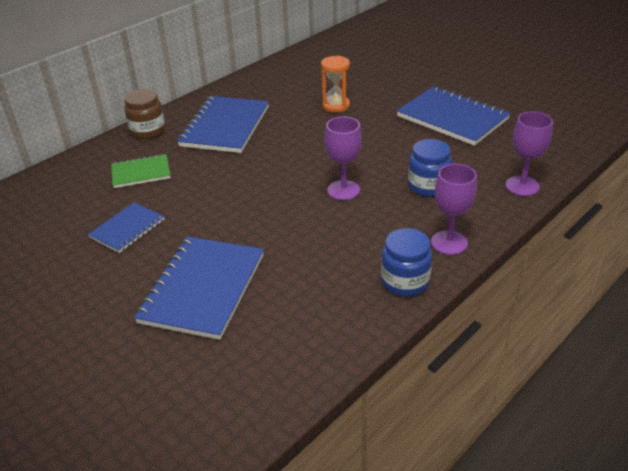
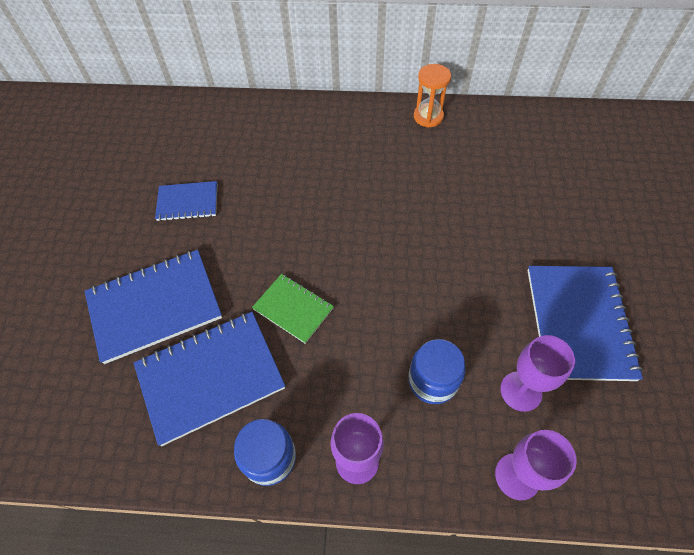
camera: 50 degrees right, 20 degrees up
(141, 173) = (261, 153): green notebook -> green notebook (293, 309)
(148, 131) = (318, 112): brown jar -> none
(225, 126) = (374, 155): blue notebook -> blue notebook (210, 377)
(336, 106) = (491, 208): orange hourglass -> orange hourglass (428, 117)
(343, 190) = (361, 312): purple goblet -> purple goblet (521, 391)

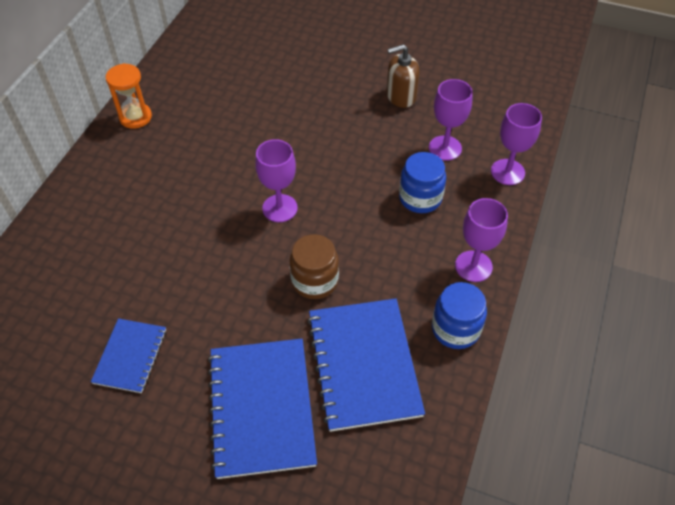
camera: 75 degrees left, 5 degrees down
(293, 309) = (315, 281): green notebook -> brown jar
(368, 255) = (280, 208): none -> purple goblet
(578, 323) = (401, 96): blue notebook -> brown soap dispenser

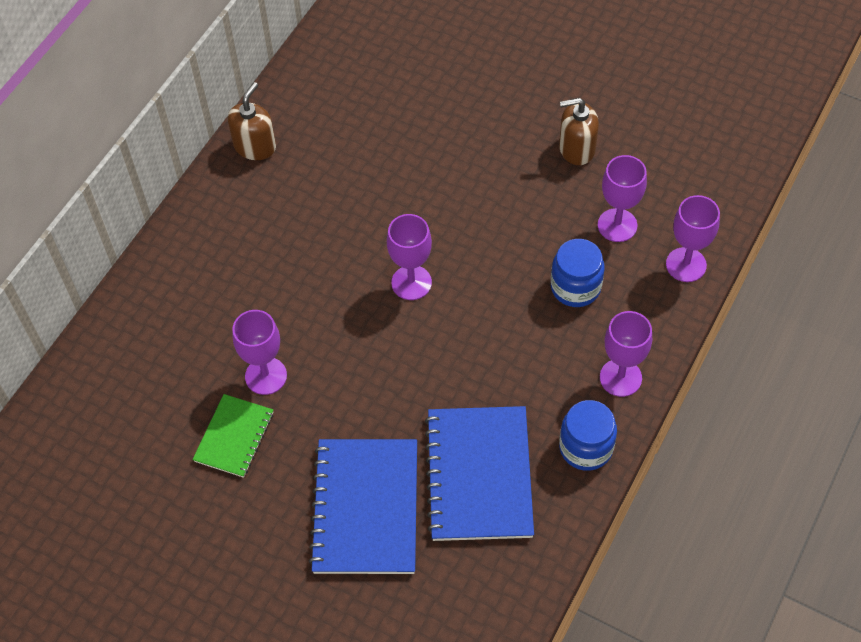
camera: 10 degrees right, 5 degrees up
(130, 356) = (234, 437): blue notebook -> green notebook
(135, 117) = (255, 146): orange hourglass -> brown soap dispenser
(157, 299) = (266, 376): none -> purple goblet
(315, 281) = (439, 375): brown jar -> none

